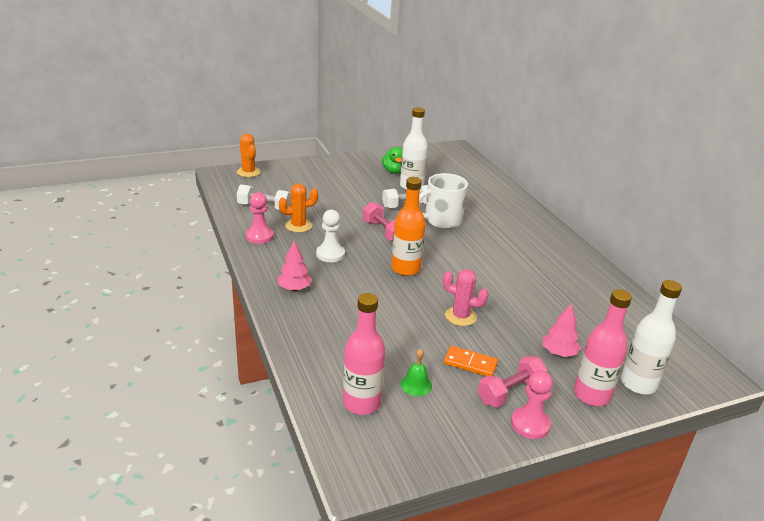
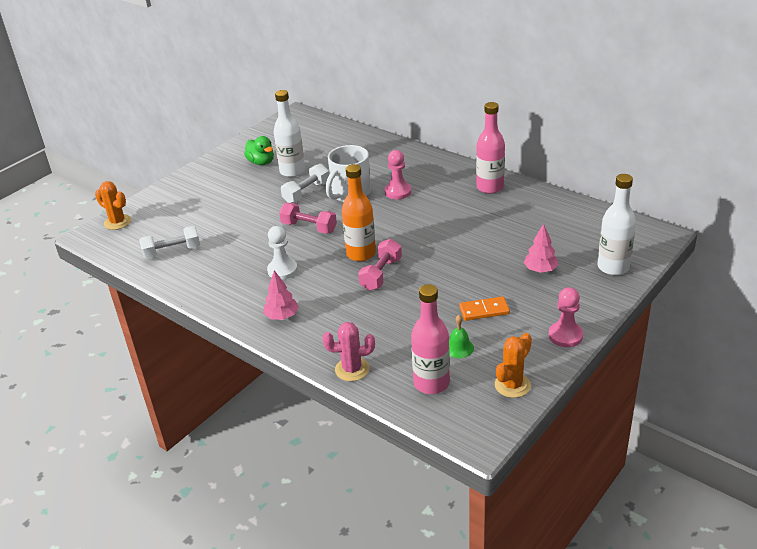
camera: 25 degrees left, 5 degrees up
(259, 236) = (199, 282): pink pawn -> pink pawn (398, 192)
(298, 226) = (225, 256): orange cactus -> orange cactus (512, 385)
(460, 316) = (443, 275): pink cactus -> pink cactus (352, 369)
(510, 392) = (532, 318): pink dumbbell -> pink dumbbell (381, 274)
(591, 395) = (589, 292): pink bottle -> pink bottle (490, 187)

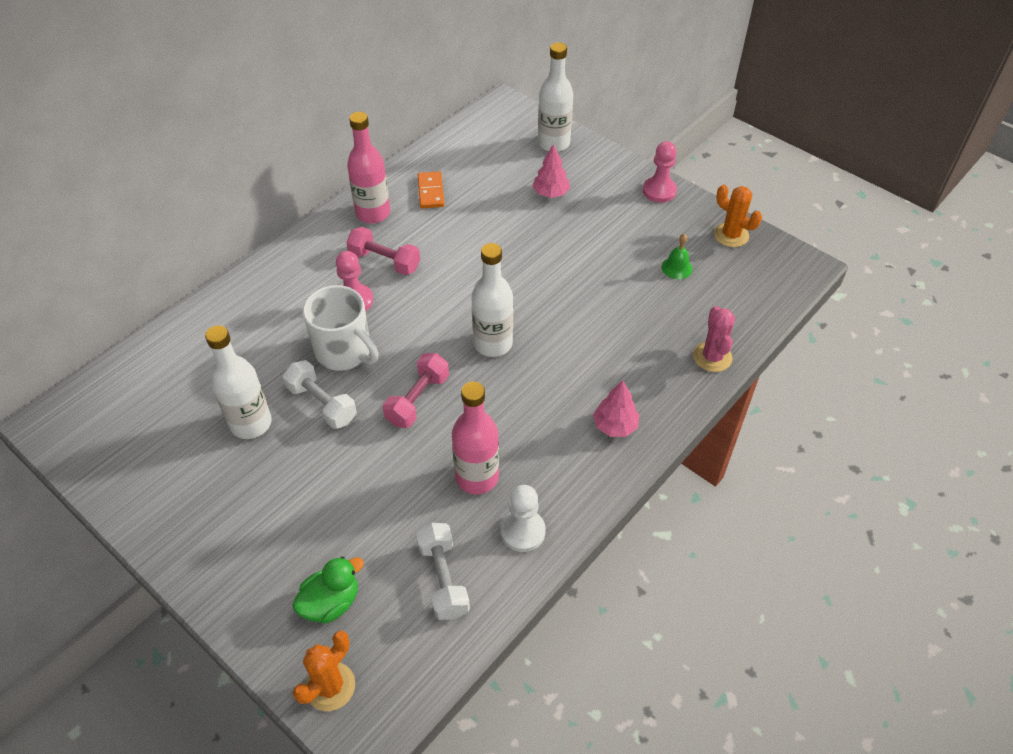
camera: 90 degrees left, 15 degrees up
(261, 162) = (203, 468): green duck -> green duck (331, 602)
(282, 270) = (516, 428): white pawn -> white pawn (523, 531)
(361, 254) = (493, 343): orange bottle -> white bottle
(381, 274) = (540, 325): pink dumbbell -> pink dumbbell (385, 261)
(431, 383) = (731, 293): pink bottle -> pink bottle (477, 477)
(484, 310) = (616, 243): orange domino -> orange domino (430, 192)

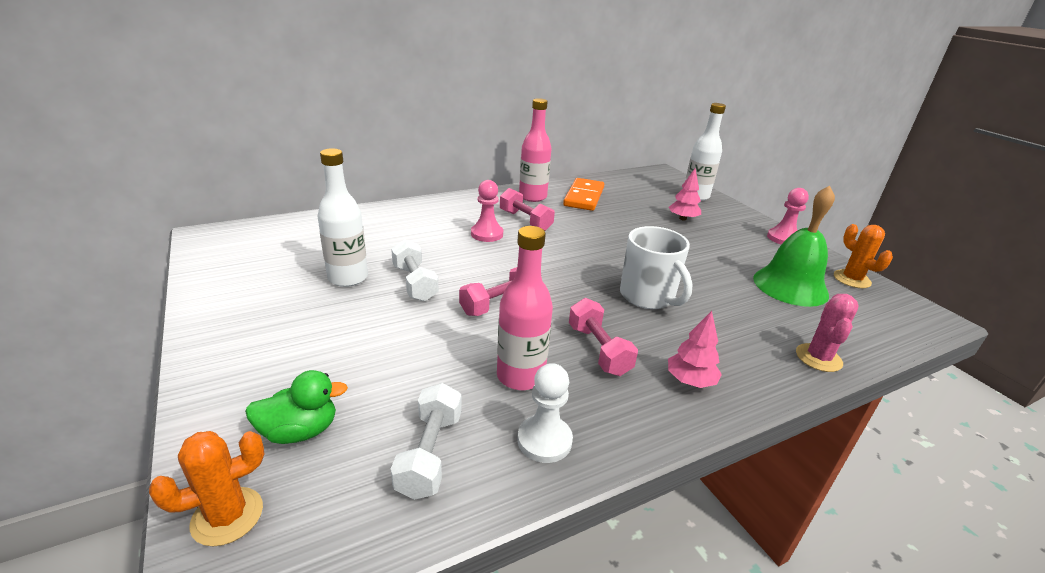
camera: 20 degrees right, 20 degrees down
(344, 352) = (457, 258): white mug -> white mug (648, 297)
(430, 192) = (583, 197): orange domino -> orange domino, size x1.56
(493, 343) = (589, 287): white bottle -> none
(530, 421) = (598, 350): none -> pink dumbbell
(677, 268) = (790, 286): green bell -> green bell, size x2.31

